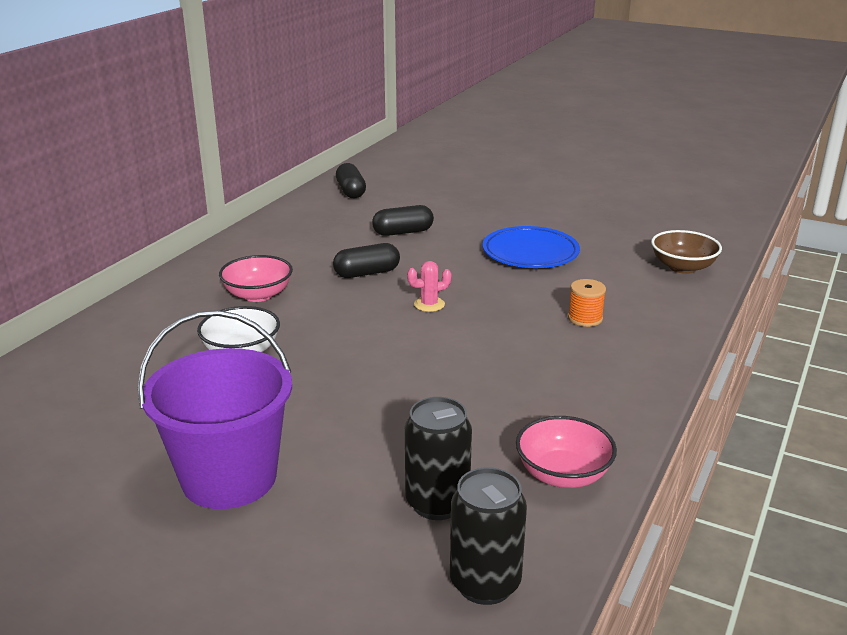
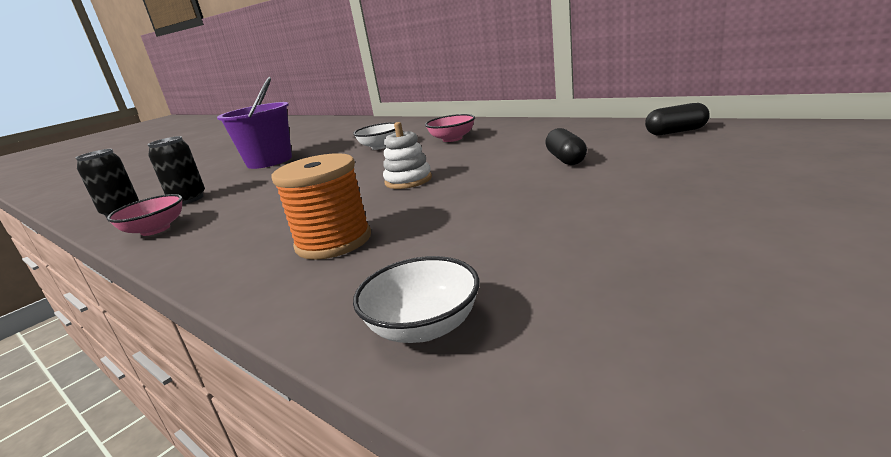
camera: 105 degrees right, 5 degrees down
(367, 273) = (476, 158): black capsule -> none
(429, 304) = (408, 180): pink cactus -> white stacking toy
(530, 253) = (505, 214): blue plate -> none
(585, 318) = (333, 241): orange spool -> orange spool, size x2.02
(682, 267) = (424, 326): brown bowl -> white bowl

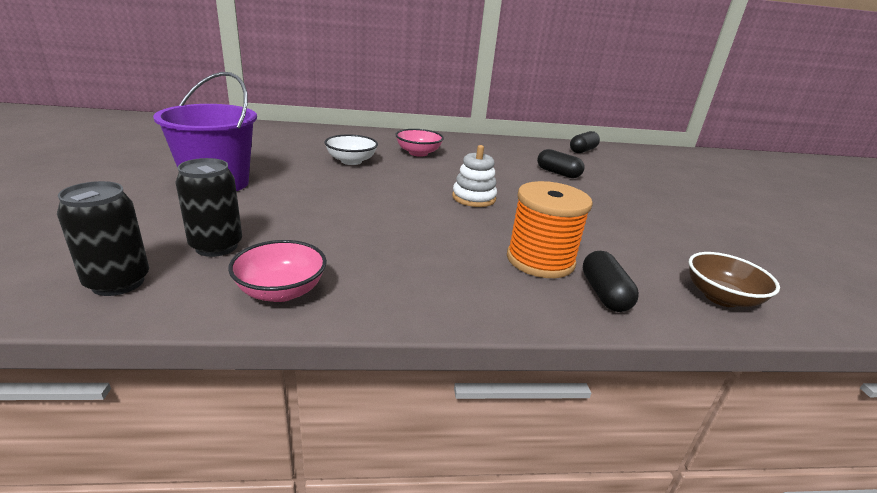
camera: 50 degrees left, 5 degrees up
(312, 283) = (604, 294): none -> black capsule
(424, 326) = (721, 297): white bowl -> brown bowl

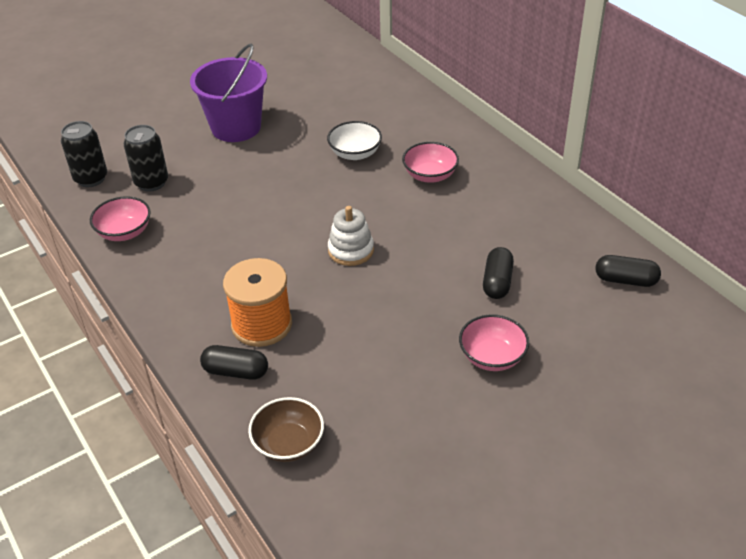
camera: 65 degrees right, 15 degrees up
(604, 294) = (236, 371): black capsule -> black capsule turned 45 degrees clockwise
(635, 196) = (492, 357): none -> pink bowl

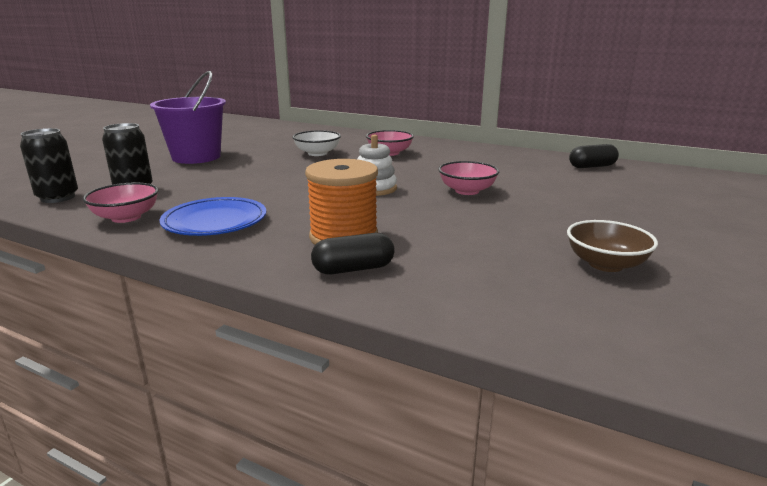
camera: 30 degrees left, 20 degrees down
(183, 264) = (215, 222): none -> blue plate
(288, 444) = (478, 300): brown bowl -> brown bowl (605, 264)
(492, 357) = (568, 211): pink bowl -> pink bowl (467, 191)
(497, 282) = (511, 181): black capsule -> none

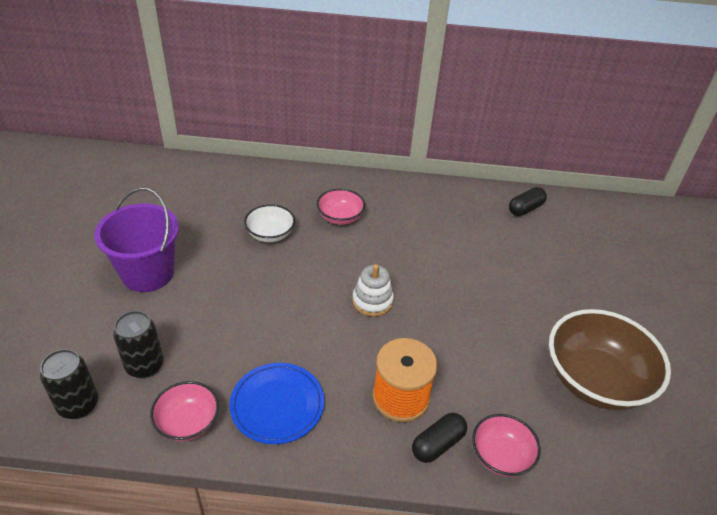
camera: 25 degrees left, 20 degrees up
(467, 191) = (450, 285): pink bowl -> pink bowl (501, 456)
(605, 264) = (595, 380): brown bowl -> brown bowl, size x1.90

